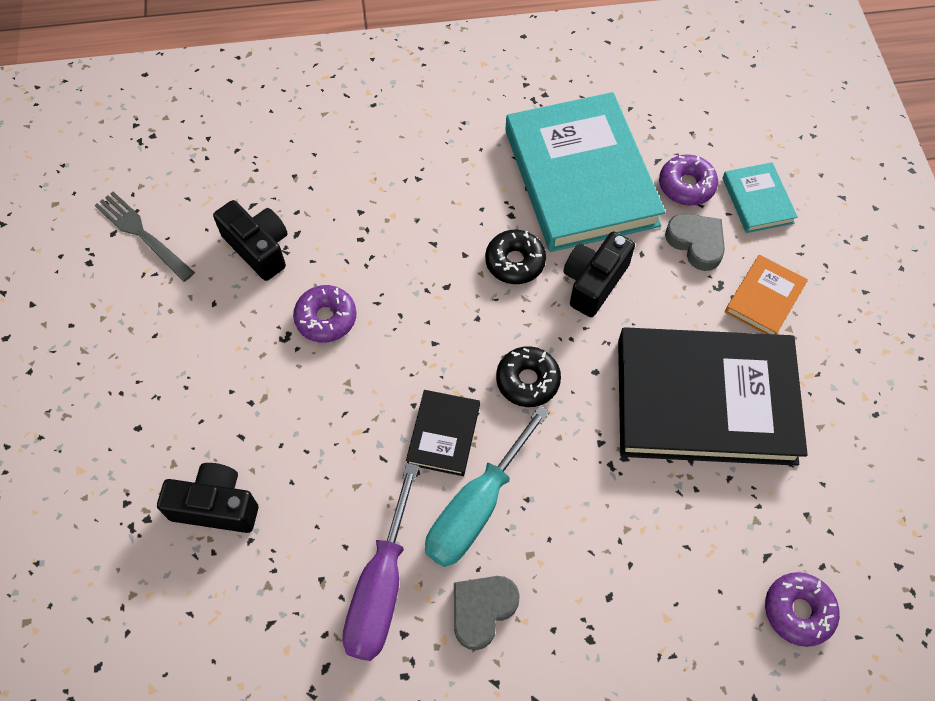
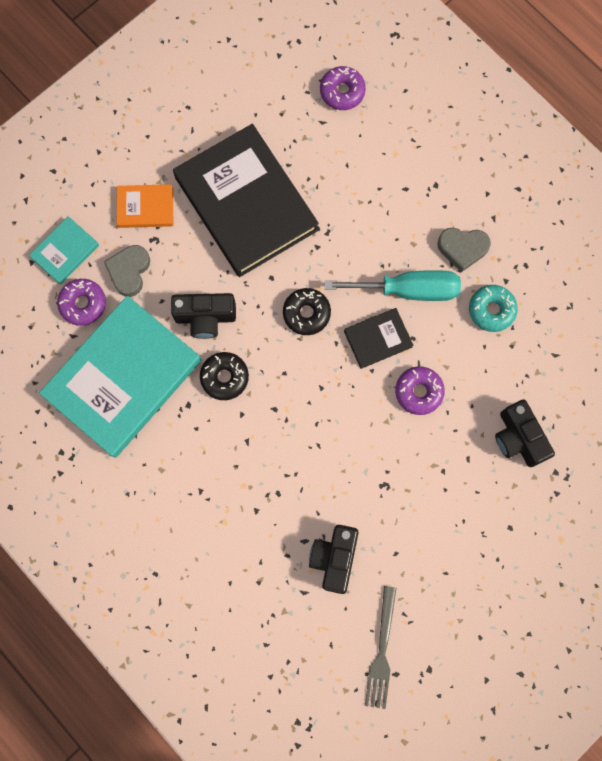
camera: 125 degrees left, 15 degrees up
(326, 318) = (353, 469): purple donut -> purple donut (418, 392)
(381, 587) = (491, 310): purple screwdriver -> turquoise donut

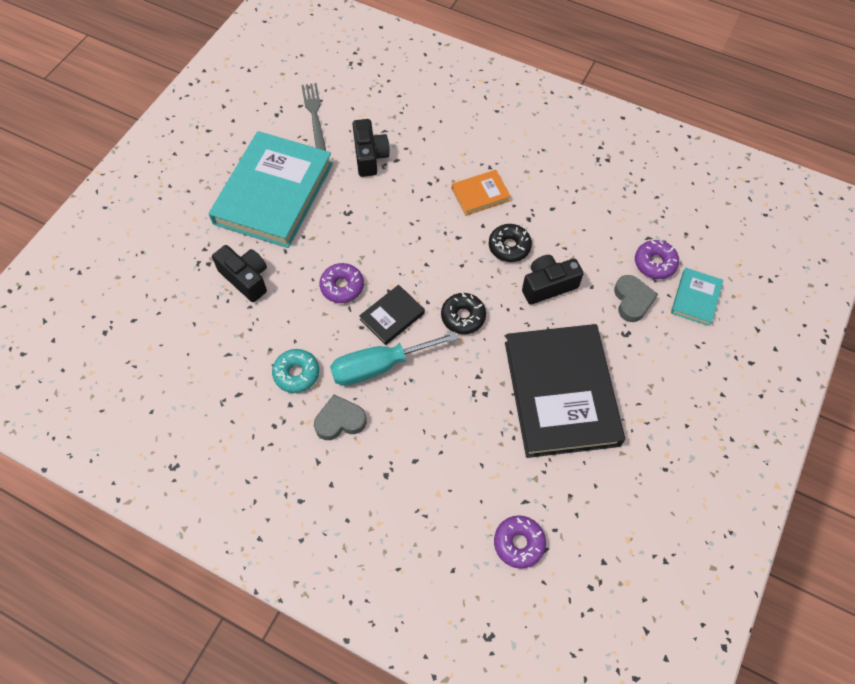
camera: 160 degrees right, 15 degrees down
(123, 378) = (590, 221): turquoise book -> turquoise book (273, 193)
(145, 207) = (649, 358): orange book -> orange book (480, 194)
(246, 204) = (561, 393): black book -> black book turned 45 degrees clockwise

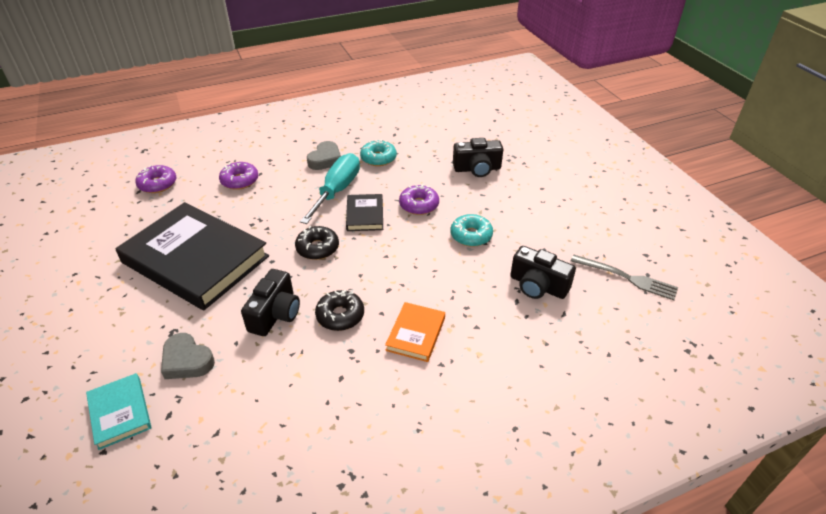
camera: 130 degrees right, 20 degrees down
(273, 193) = (547, 213): turquoise book -> none
(349, 225) = (471, 235): none -> turquoise donut
(655, 263) = (189, 412): purple donut -> purple donut (240, 180)

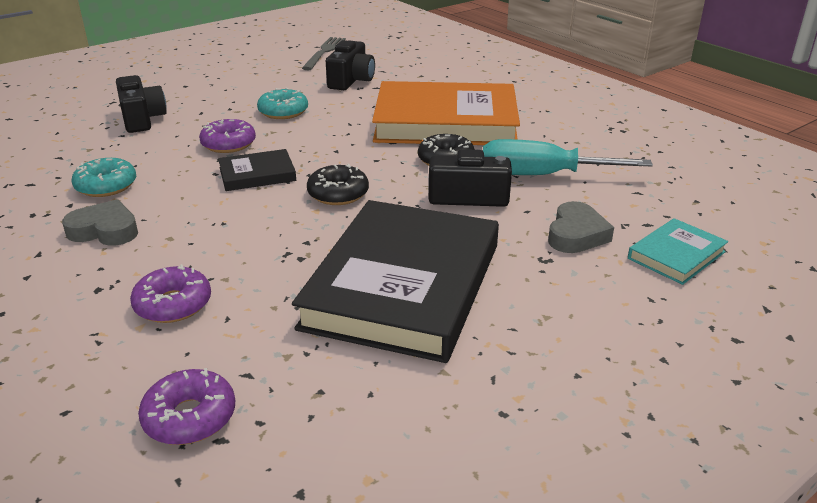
camera: 105 degrees left, 10 degrees down
(337, 190) = (199, 204): turquoise screwdriver -> turquoise screwdriver (541, 175)
(416, 334) = (445, 122): orange book -> orange book, size x2.26

